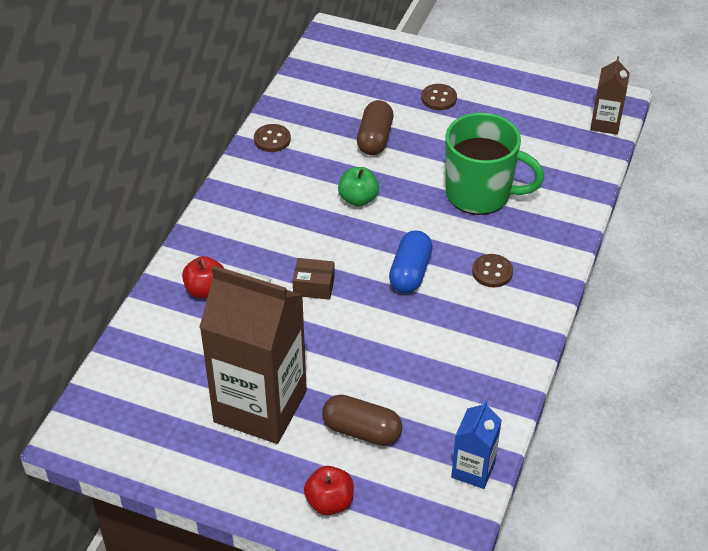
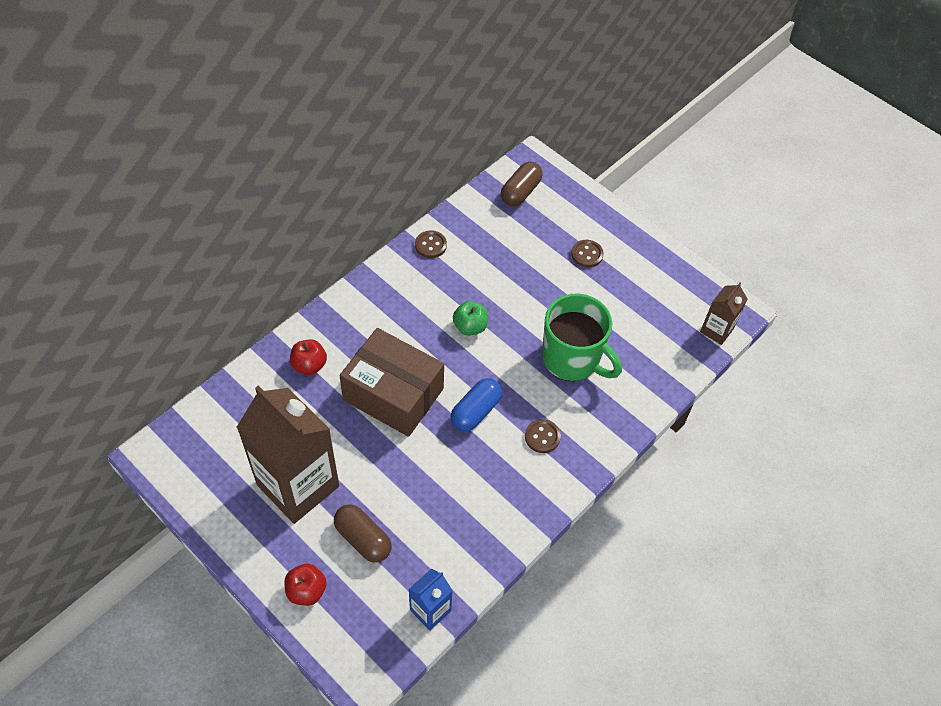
camera: 20 degrees right, 10 degrees up
(314, 286) = (393, 394): brown box -> brown box, size x2.47
(375, 139) = (513, 274): brown capsule -> brown capsule (520, 192)

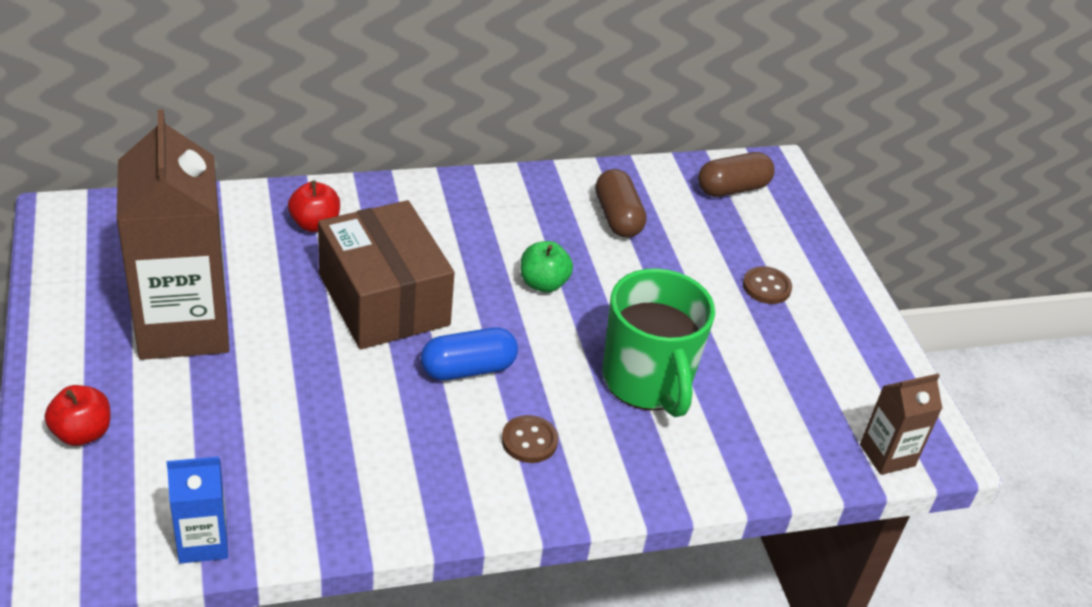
camera: 30 degrees right, 15 degrees down
(363, 539) = (201, 420): brown capsule -> brown capsule (617, 217)
(430, 245) = (570, 186): brown button -> none

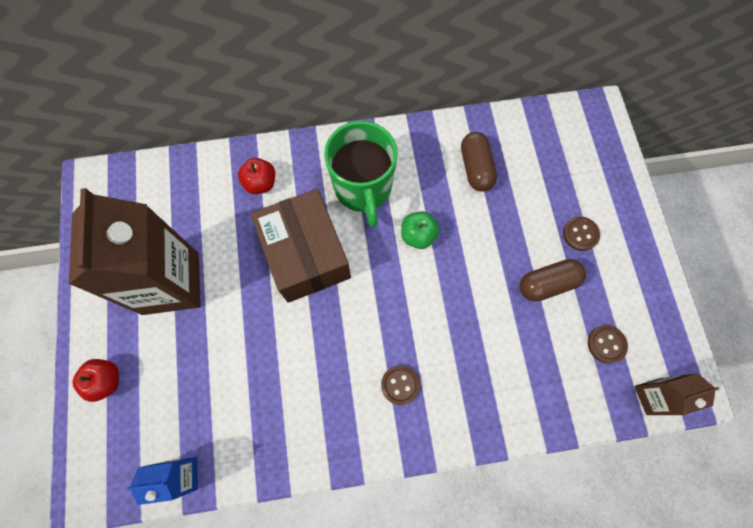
camera: 10 degrees right, 30 degrees up
(468, 369) = (361, 319): blue capsule -> none
(647, 382) = (486, 328): green mug -> green mug (363, 188)
(732, 189) = (563, 135): brown capsule -> brown capsule (547, 284)
(816, 400) = (606, 344): none -> brown button

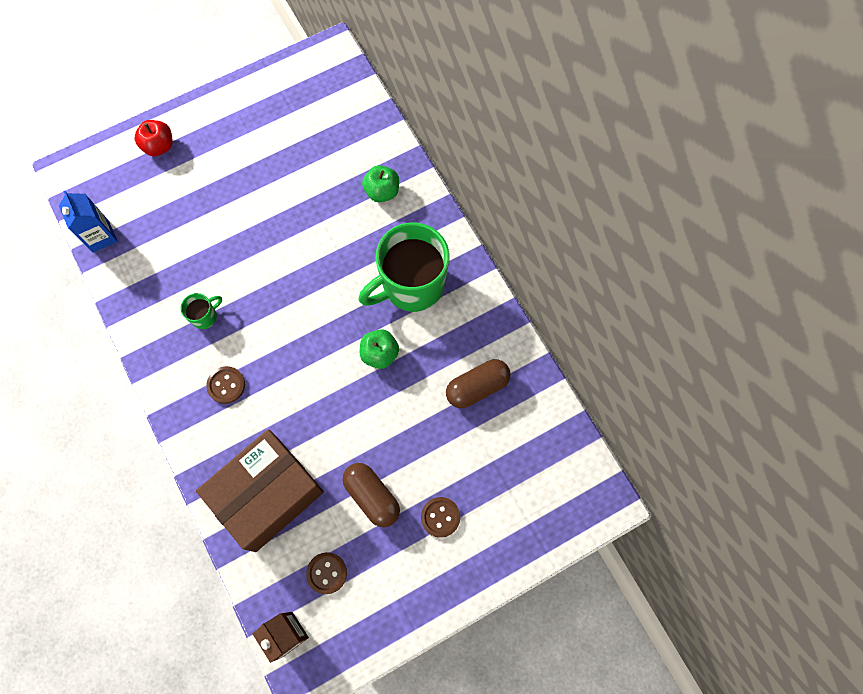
camera: 70 degrees right, 0 degrees up
(171, 283) = (258, 158): brown carton -> none
(260, 183) = (382, 191): red apple -> green apple
(306, 254) = (324, 259): brown box -> brown box (267, 494)
(320, 386) = (205, 316): none -> green mug

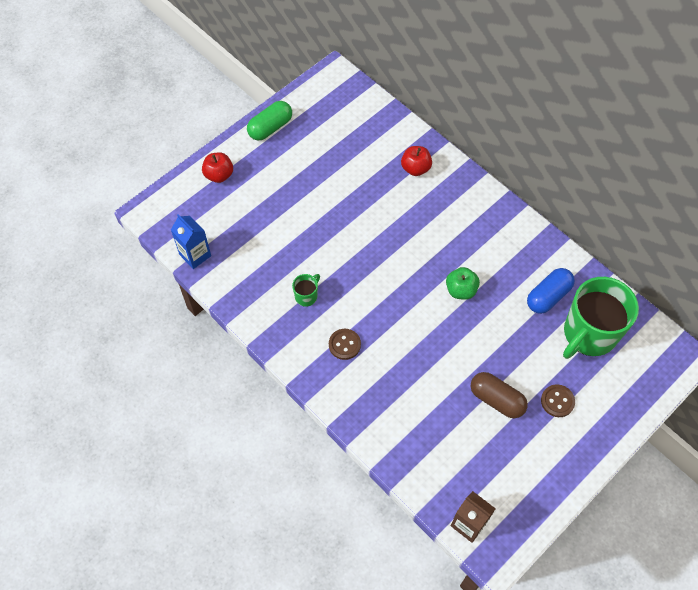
camera: 15 degrees left, 10 degrees down
(236, 102) = (270, 127): none -> green capsule
(267, 494) = (411, 420): brown box -> none
(327, 573) = (482, 468): brown button -> none
(382, 191) = (415, 168): green apple -> red apple
(411, 285) = (466, 233): green mug -> green mug (588, 334)
(477, 387) = (548, 296): brown capsule -> blue capsule

